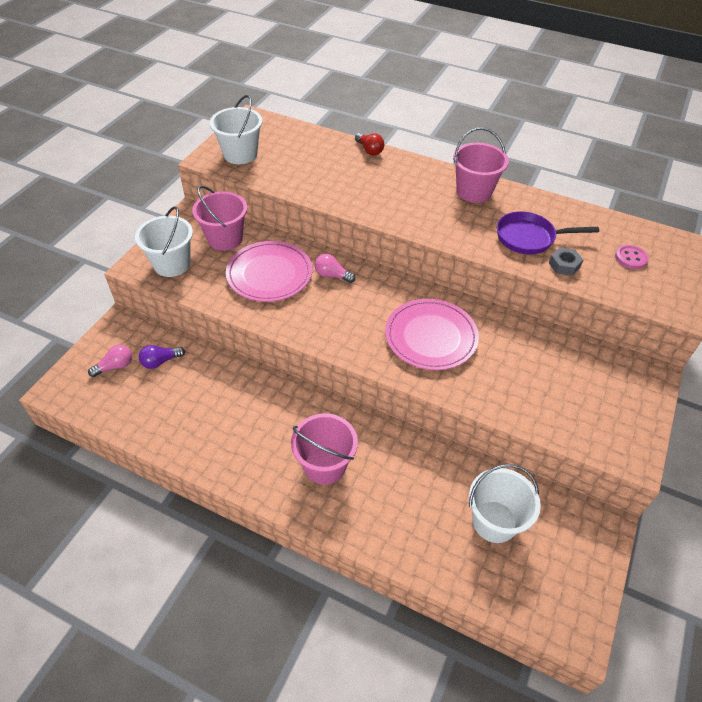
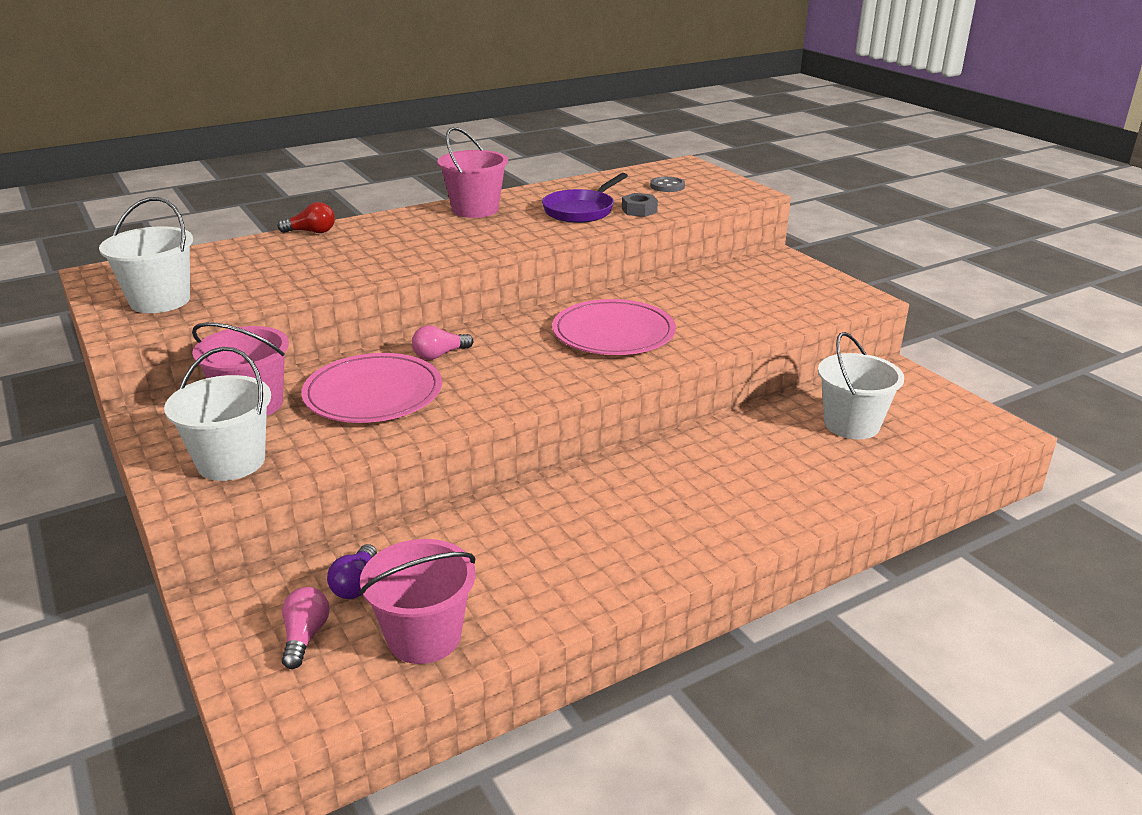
camera: 55 degrees left, 20 degrees down
(325, 465) = (687, 503): pink bucket -> pink bucket (424, 637)
(631, 258) = (667, 186): pink button -> grey button

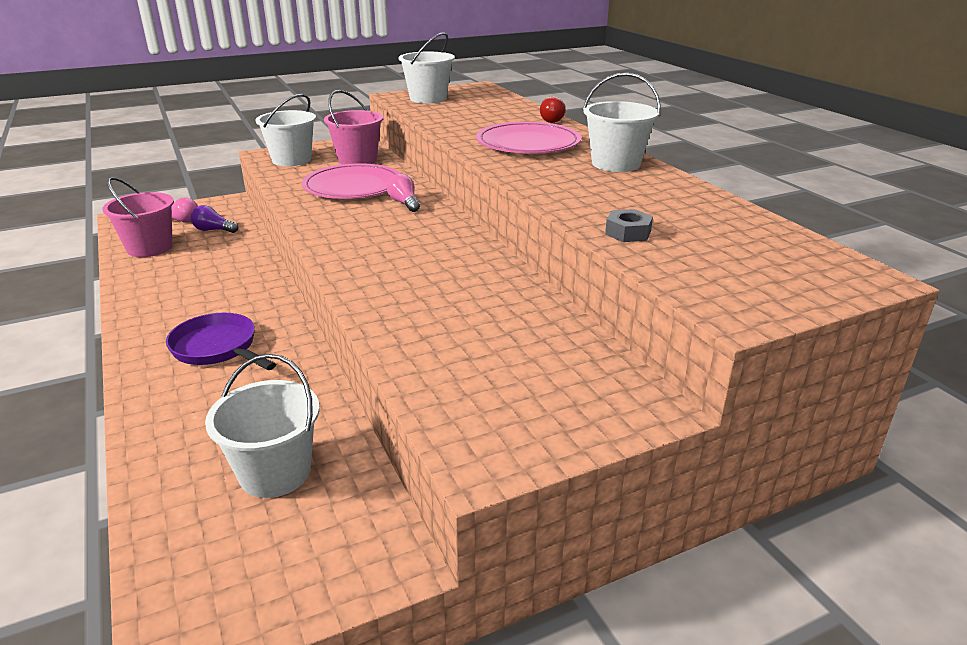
camera: 95 degrees right, 0 degrees up
(475, 210) = (616, 164): pink bucket -> white bucket
(581, 211) = (621, 204): purple pan -> purple pan (217, 348)
(613, 333) = (421, 269): pink plate -> pink plate (528, 143)
(667, 186) = (740, 256): grey button -> none

